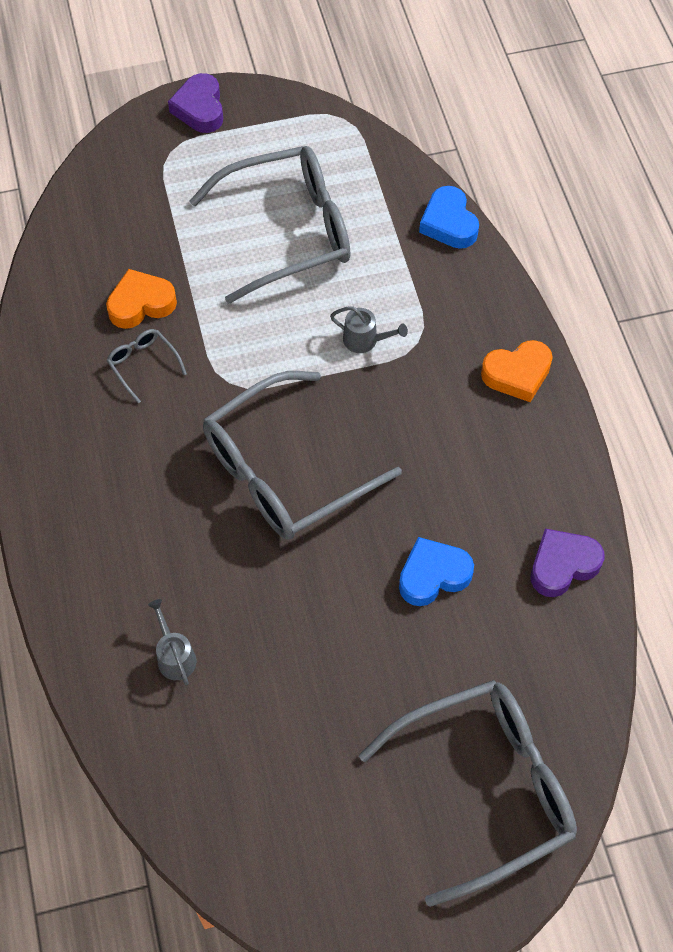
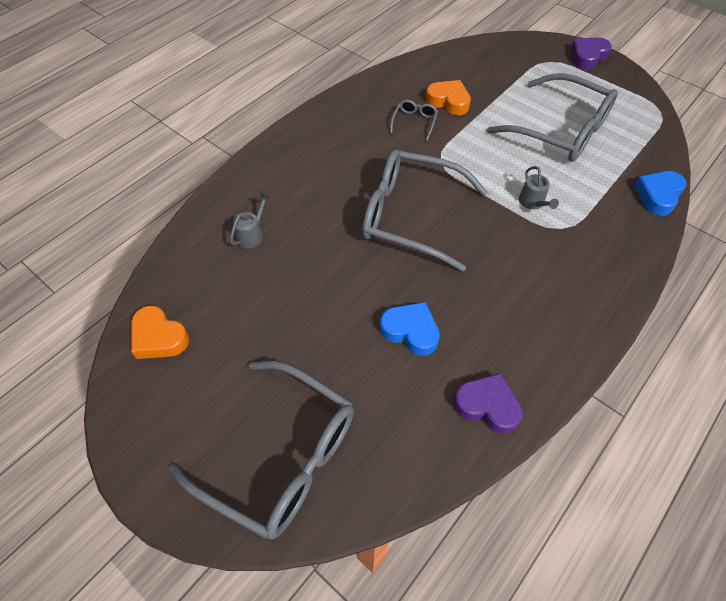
camera: 55 degrees right, 5 degrees down
(517, 374) = (598, 293): orange heart -> orange heart (159, 337)

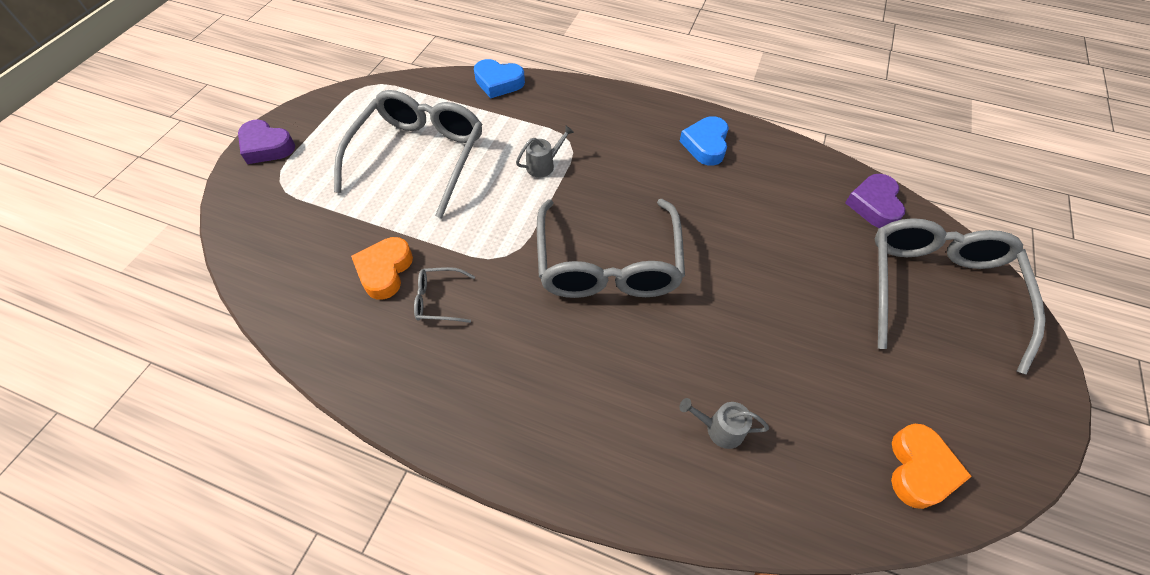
camera: 110 degrees left, 0 degrees up
(410, 331) = (753, 229): blue heart -> blue heart (705, 145)
(487, 406) = (788, 164): purple heart -> purple heart (874, 205)

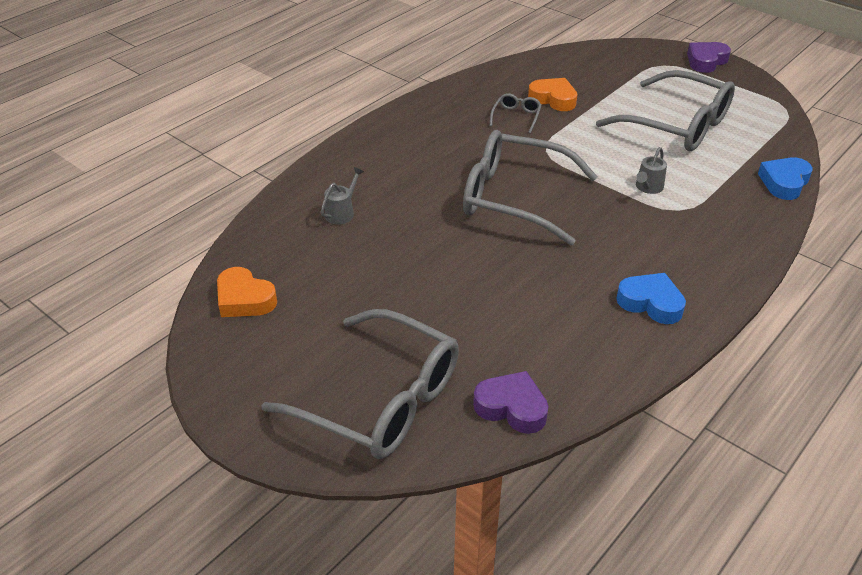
camera: 110 degrees right, 15 degrees down
(544, 165) = (648, 188): grey watering can -> grey watering can turned 45 degrees clockwise

